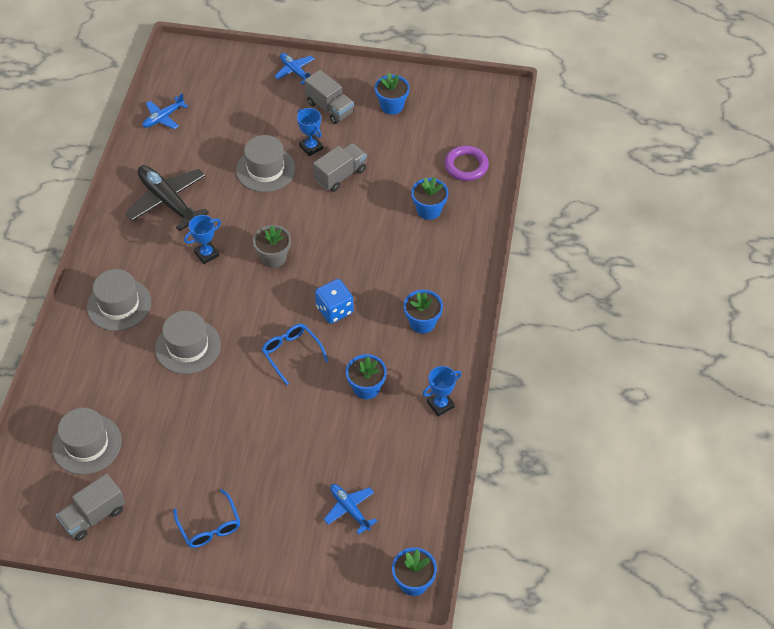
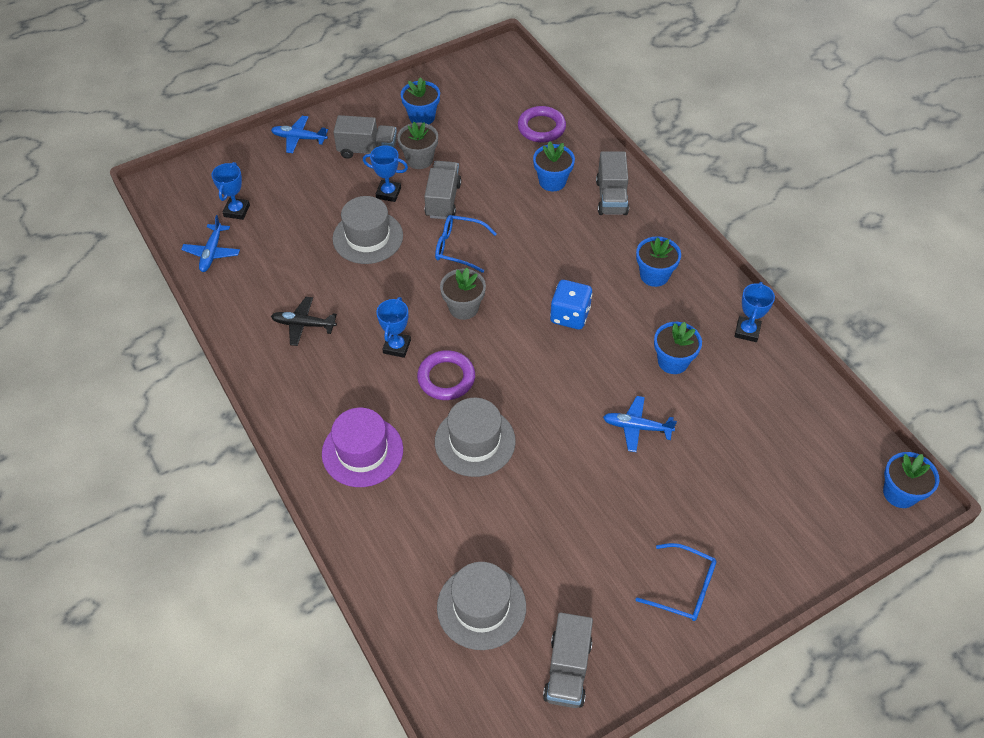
camera: 40 degrees left, 0 degrees up
(119, 304) = (362, 451): grey hat -> purple hat
(168, 201) = (303, 325): black plane -> black plane, size x0.55
(206, 98) = (237, 211): none -> blue trophy
(214, 295) = (446, 378): none -> purple ring
(291, 353) = (576, 379): blue glasses -> blue glasses (458, 247)
(349, 509) = (780, 474): blue plane -> blue plane (636, 427)
(356, 136) = (419, 159): none -> grey flower pot
(457, 249) = (611, 197): none -> grey truck

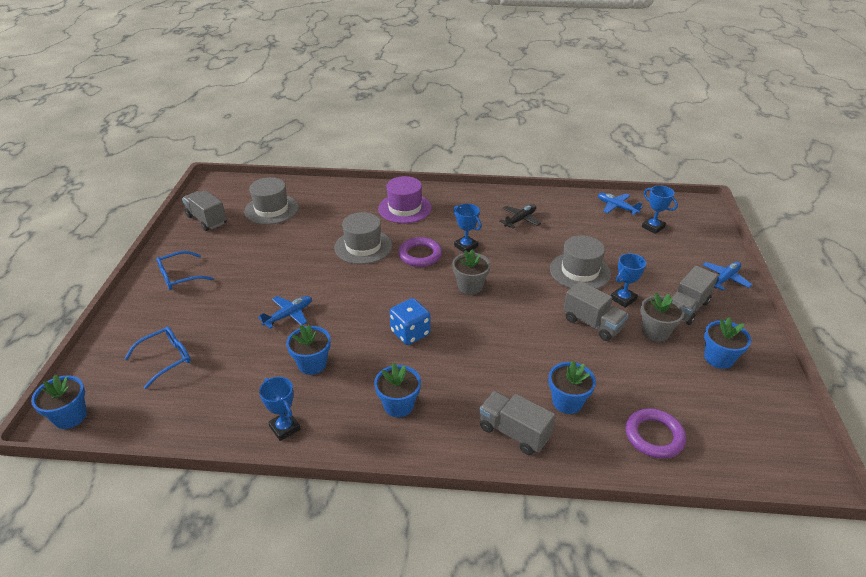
camera: 125 degrees right, 15 degrees down
(458, 247) = (531, 309): blue glasses -> blue glasses (166, 359)

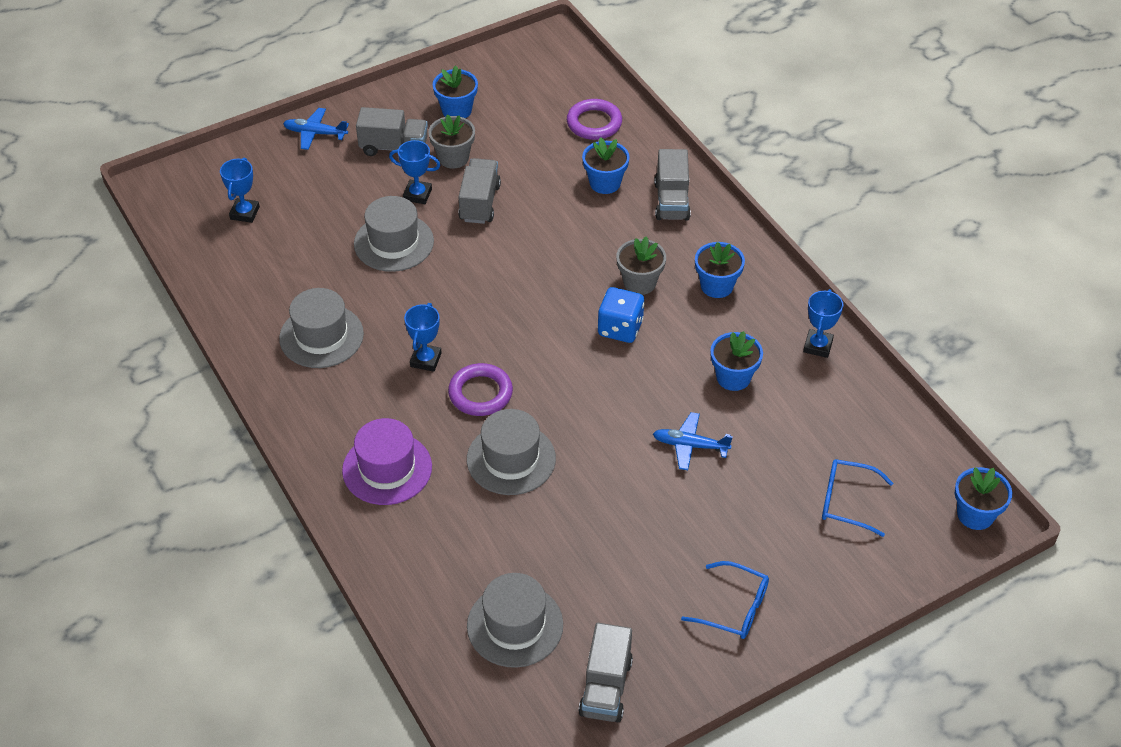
camera: 125 degrees left, 10 degrees up
(470, 286) = (501, 319): grey flower pot -> grey flower pot (639, 283)
(520, 220) = (321, 336): black plane -> grey hat
(616, 207) = (217, 258): blue plane -> none

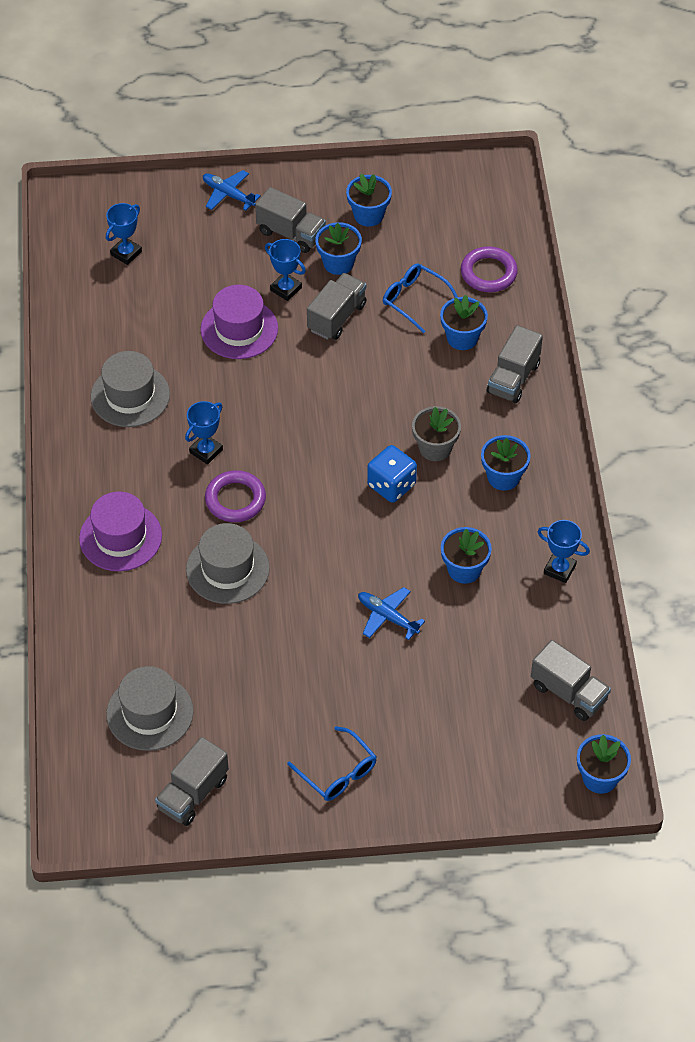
camera: 25 degrees right, 5 degrees up
(394, 243) = (239, 329): grey hat -> purple hat
(453, 158) = (338, 263): grey flower pot -> blue flower pot
(818, 346) = (559, 569): blue trophy -> blue trophy turned 75 degrees clockwise
(846, 502) = (493, 720): blue glasses -> blue glasses (414, 300)
(897, 450) = (569, 692): none -> grey truck

